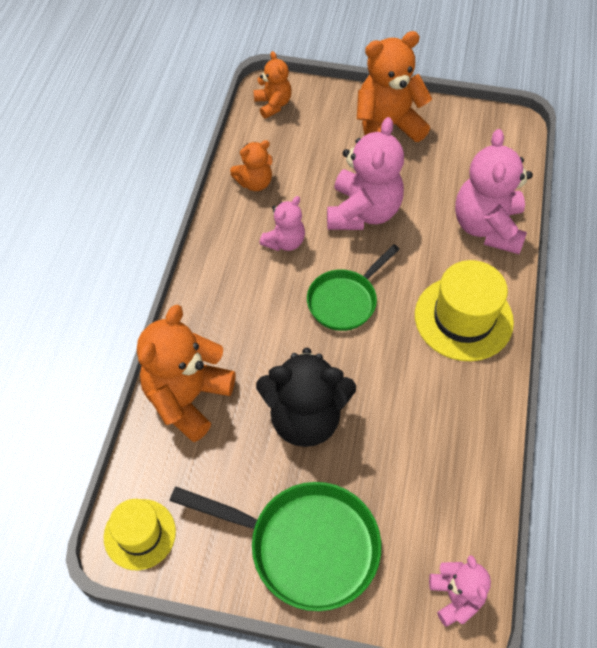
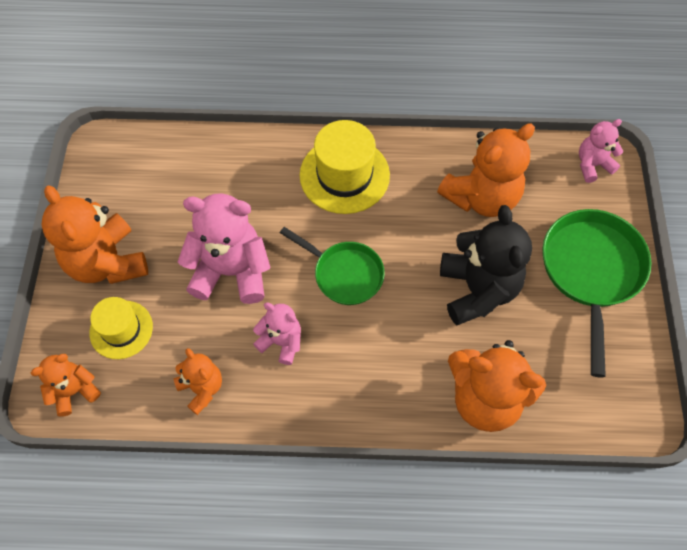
camera: 100 degrees left, 5 degrees up
(139, 534) = (628, 408): yellow hat -> yellow hat (121, 329)
(421, 450) = (481, 197): none -> orange teddy bear
(487, 227) = (236, 162): pink teddy bear -> none

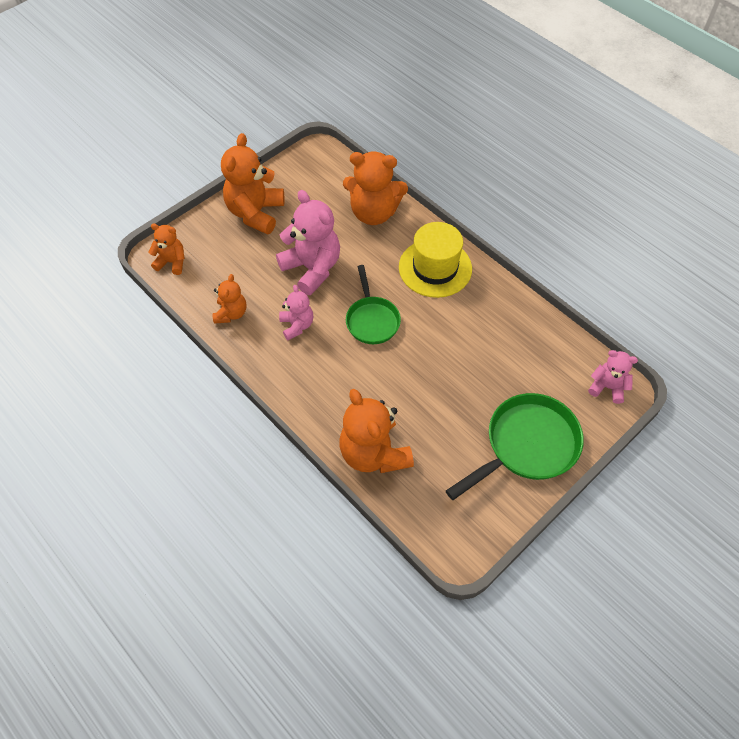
camera: 45 degrees right, 5 degrees down
(121, 329) = (225, 251): yellow hat -> none
(477, 290) = (440, 393): black teddy bear -> none
(481, 197) = (506, 346): orange teddy bear -> orange teddy bear (374, 213)

